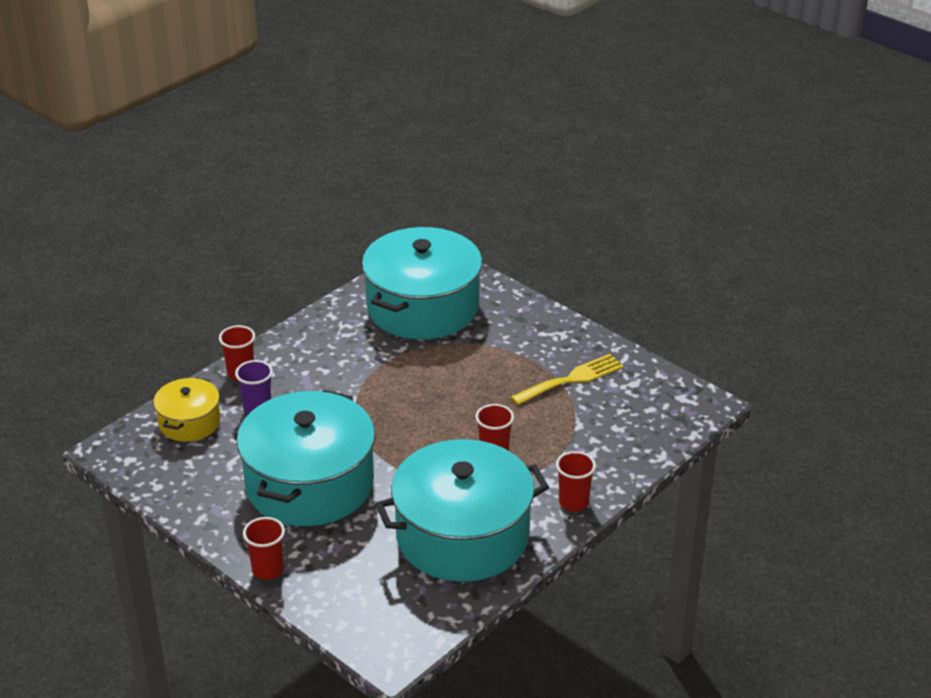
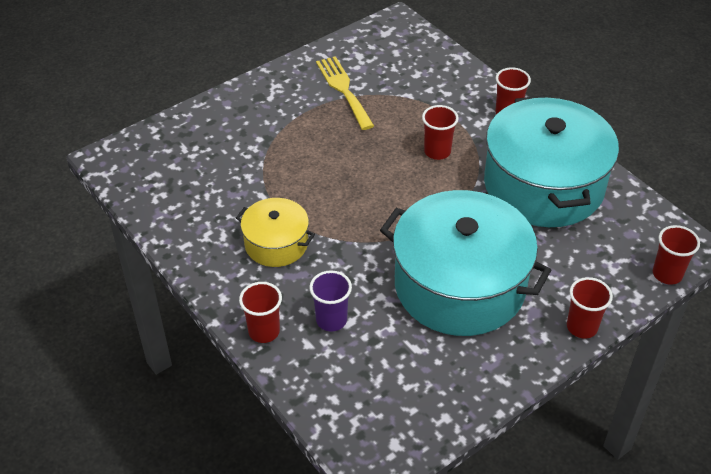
camera: 80 degrees left, 10 degrees up
(189, 422) = (340, 383): yellow pot -> yellow pot (276, 244)
(348, 635) = (667, 274): none -> red cup
(423, 307) = (197, 173): turquoise pot -> none

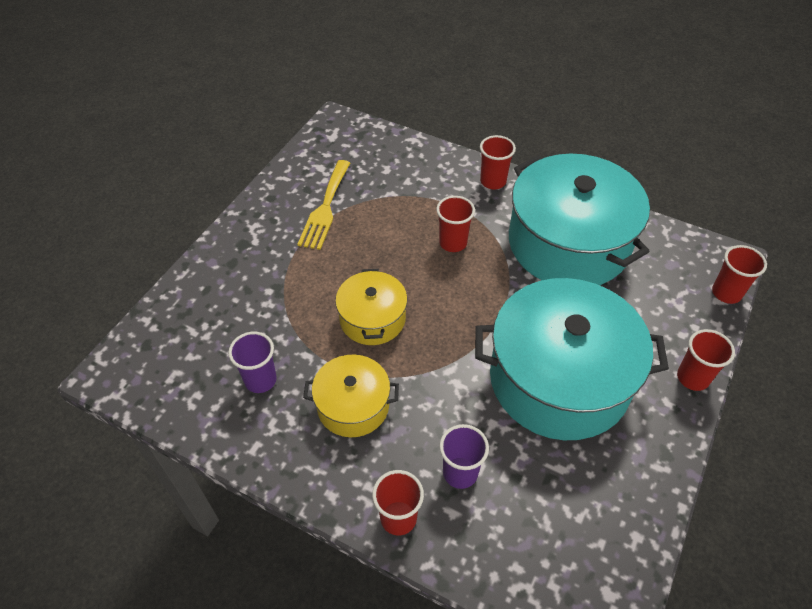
camera: 25 degrees left, 5 degrees up
(216, 201) = (260, 380): none -> purple cup
(331, 187) = (372, 319): none -> yellow pot
(343, 90) = (325, 208): yellow fork -> yellow fork turned 120 degrees counterclockwise

